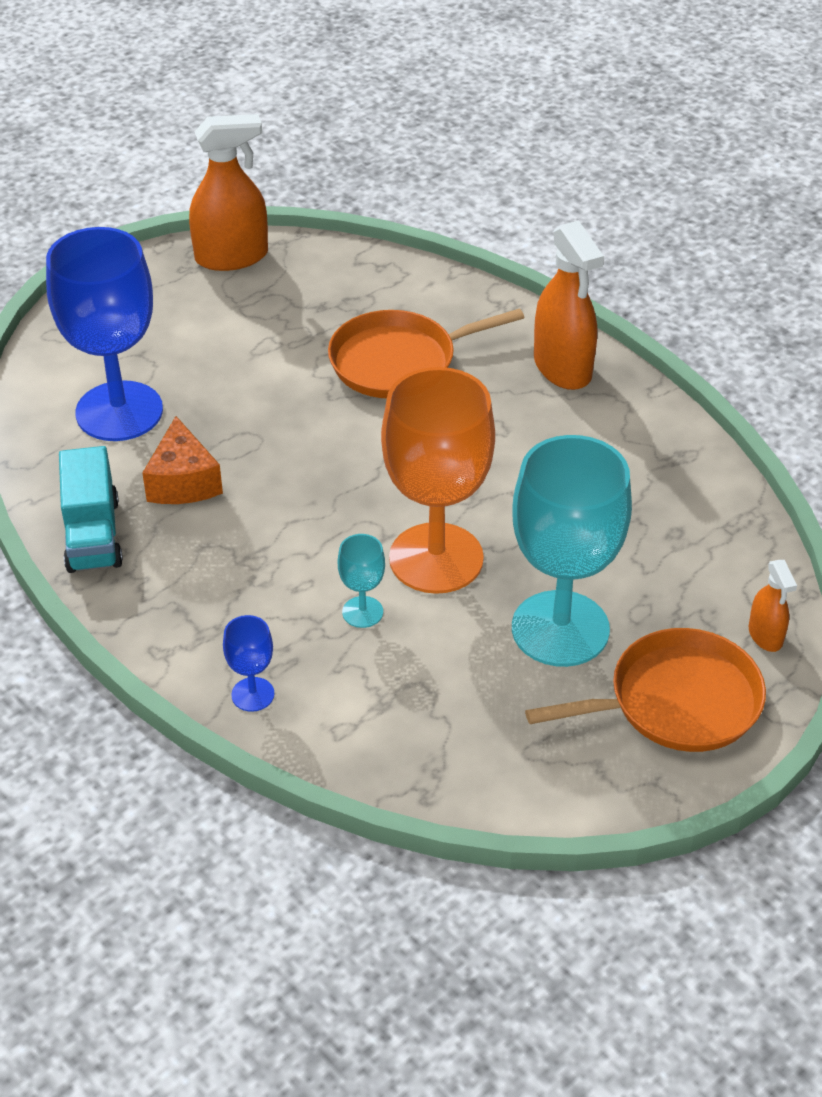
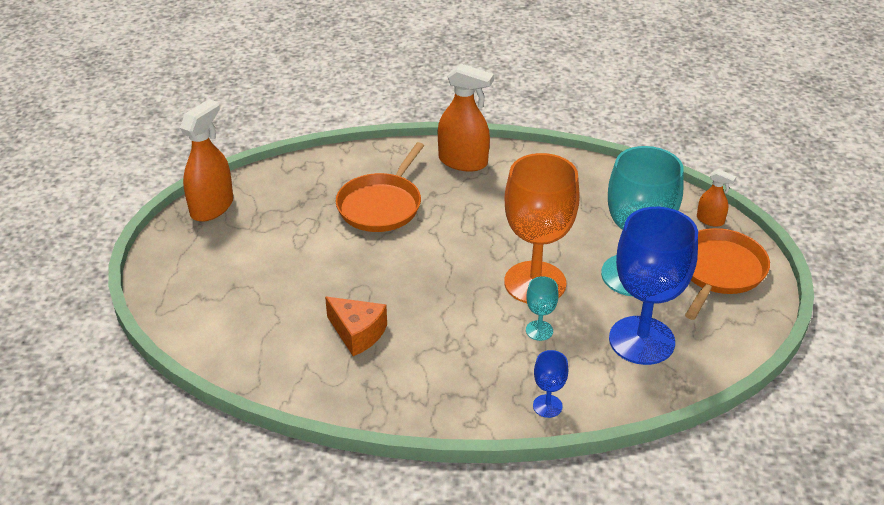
camera: 45 degrees left, 5 degrees down
(93, 535) = (349, 393): turquoise truck -> none
(119, 411) = (267, 322): blue goblet -> blue goblet (641, 340)

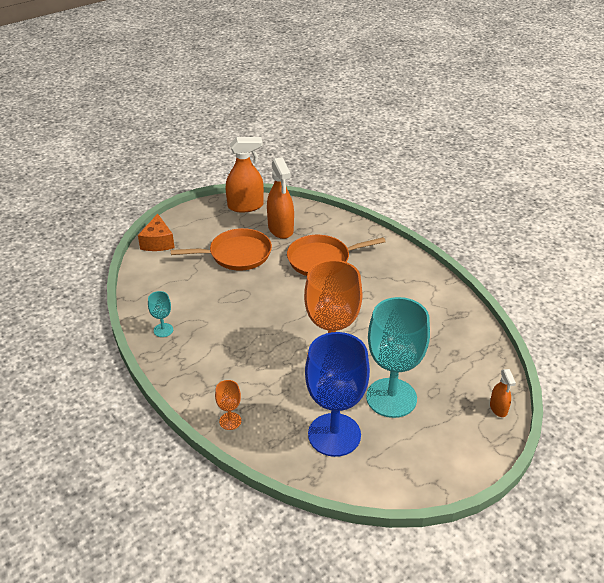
camera: 50 degrees right, 0 degrees up
(357, 333) = (208, 312): orange cheese -> orange cheese (158, 242)
(463, 161) = (403, 267): orange spray bottle -> orange spray bottle (280, 229)
(539, 330) = (290, 382): turquoise goblet -> turquoise goblet (163, 330)
(547, 406) = (230, 421): blue goblet -> orange goblet
(719, 271) = (449, 440): orange pan -> orange pan (236, 254)

